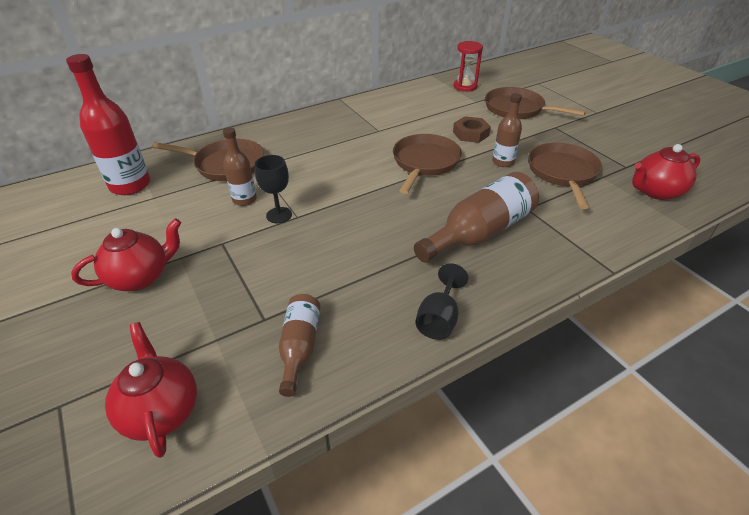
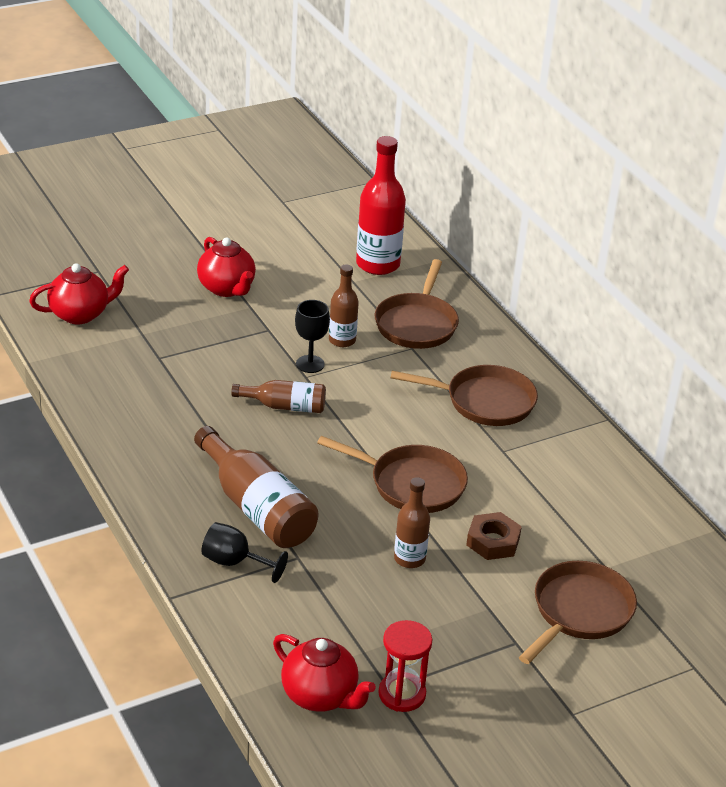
camera: 90 degrees right, 5 degrees down
(300, 347) = (122, 377): brown bottle -> brown bottle (285, 406)
(439, 319) = (134, 458): black goblet -> black goblet (234, 562)
(465, 86) = (666, 564): red hourglass -> red hourglass (402, 694)
(562, 173) = (376, 612): brown pan -> brown pan (484, 401)
(656, 192) = (320, 696): red teapot -> red teapot turned 150 degrees clockwise

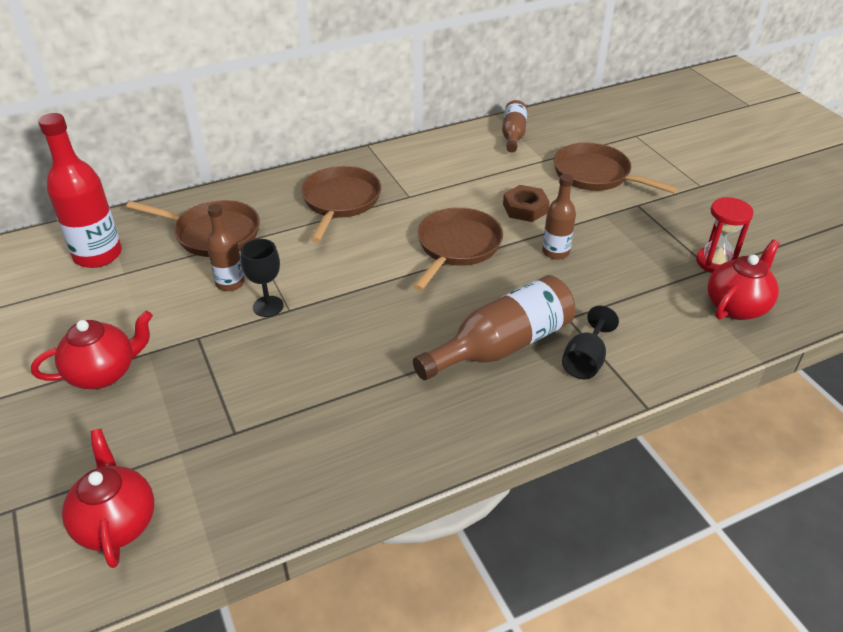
camera: 85 degrees left, 5 degrees up
(285, 406) = (339, 325): brown bottle -> brown bottle (513, 135)

